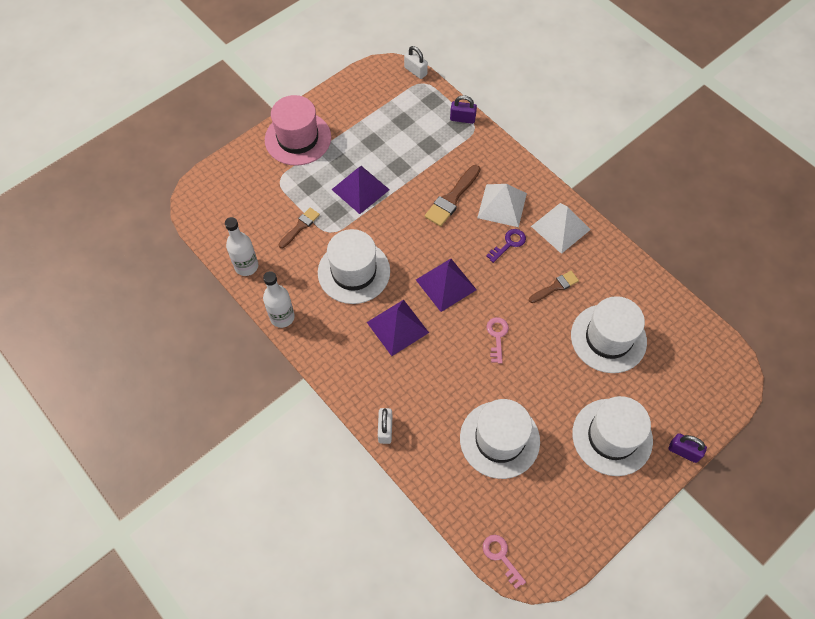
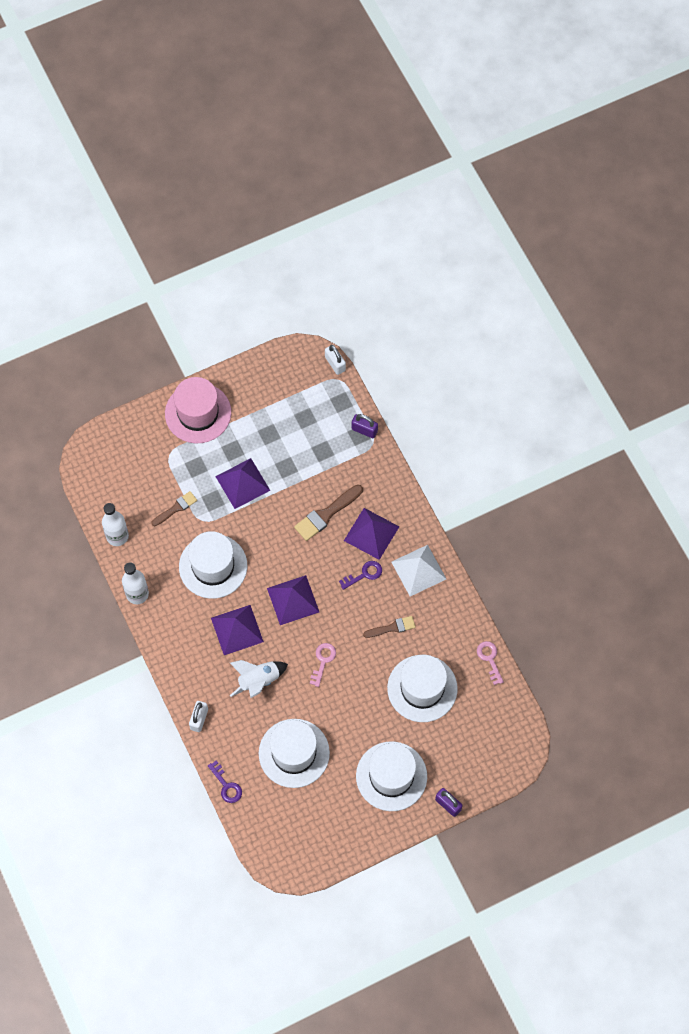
camera: 15 degrees right, 5 degrees up
(437, 373) = (258, 681): none -> white rocket
(437, 495) = (226, 786): none -> purple key
(501, 556) = (262, 848): pink key -> pink key (489, 659)
(502, 205) = (371, 533): white pyramid -> purple pyramid

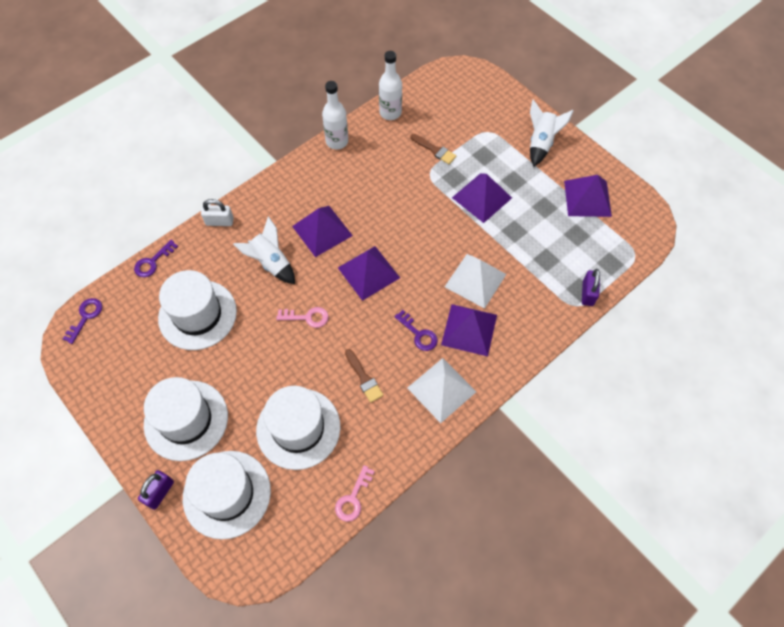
camera: 75 degrees right, 5 degrees down
(198, 413) = (541, 143): pink hat -> white rocket
(213, 566) = (384, 194): white hat -> white hat (227, 494)
(268, 851) = (85, 317): none -> purple key
(270, 396) = (587, 198): none -> purple pyramid
(326, 514) = (475, 280): brown brush -> white pyramid
(335, 364) = (651, 247): white padlock -> none
(489, 659) = (353, 498): pink key -> pink key turned 150 degrees clockwise

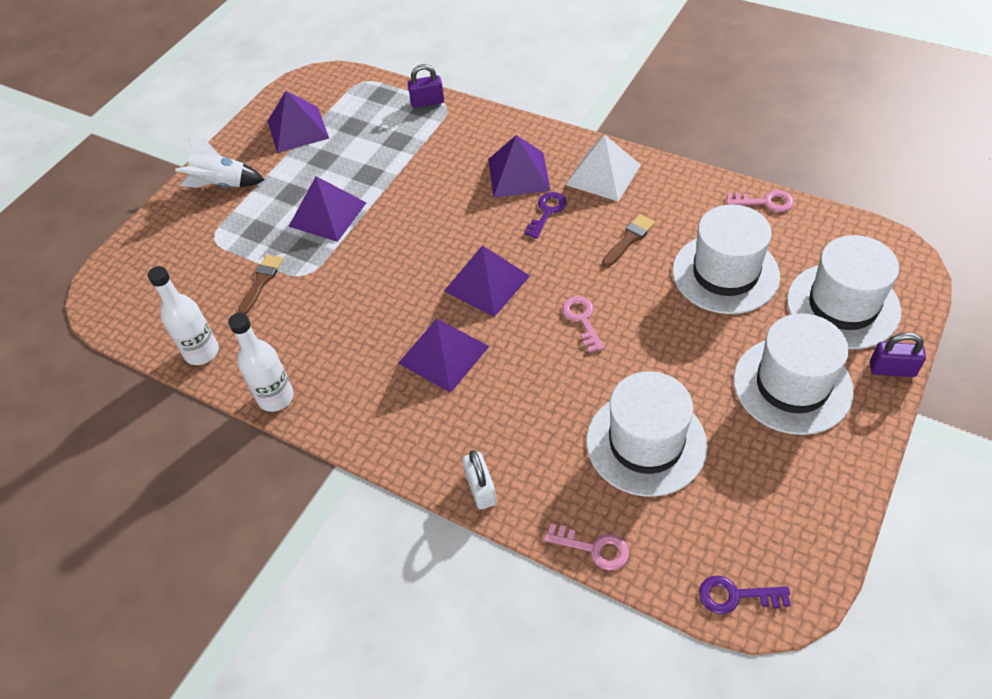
camera: 105 degrees left, 10 degrees down
(153, 262) = (594, 548): purple key -> pink key
(271, 263) = (522, 392): white rocket -> none
(475, 280) = (451, 187): white pyramid -> none

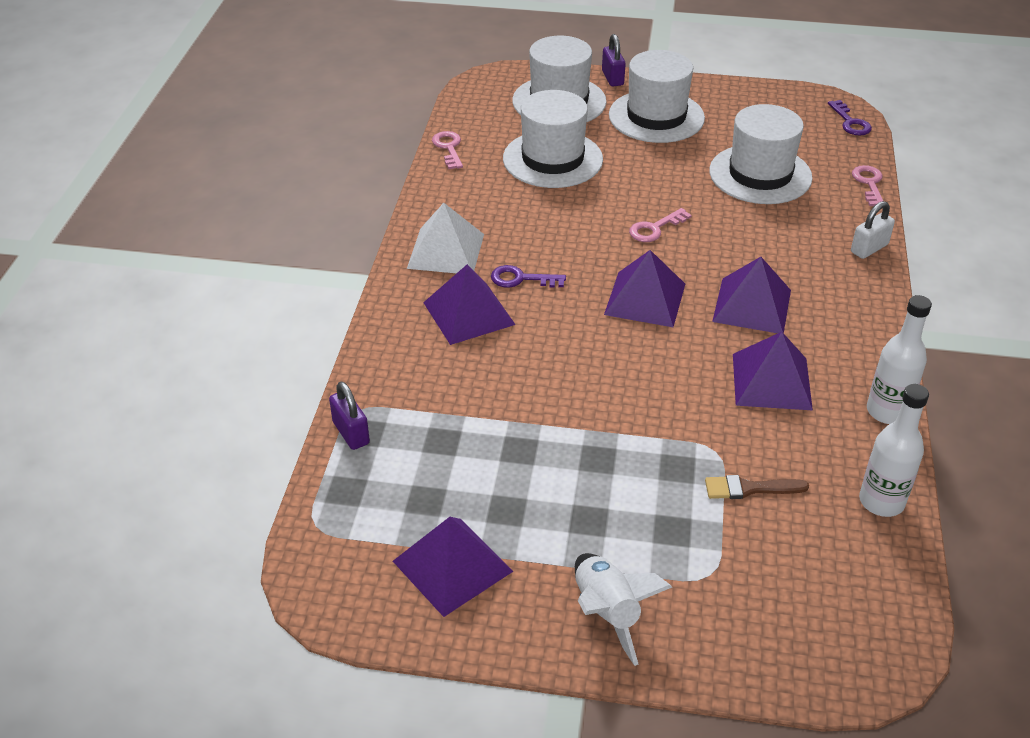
camera: 115 degrees left, 10 degrees down
(327, 214) = (609, 465): purple pyramid -> purple pyramid (771, 381)
(629, 239) = (536, 218): brown brush -> none

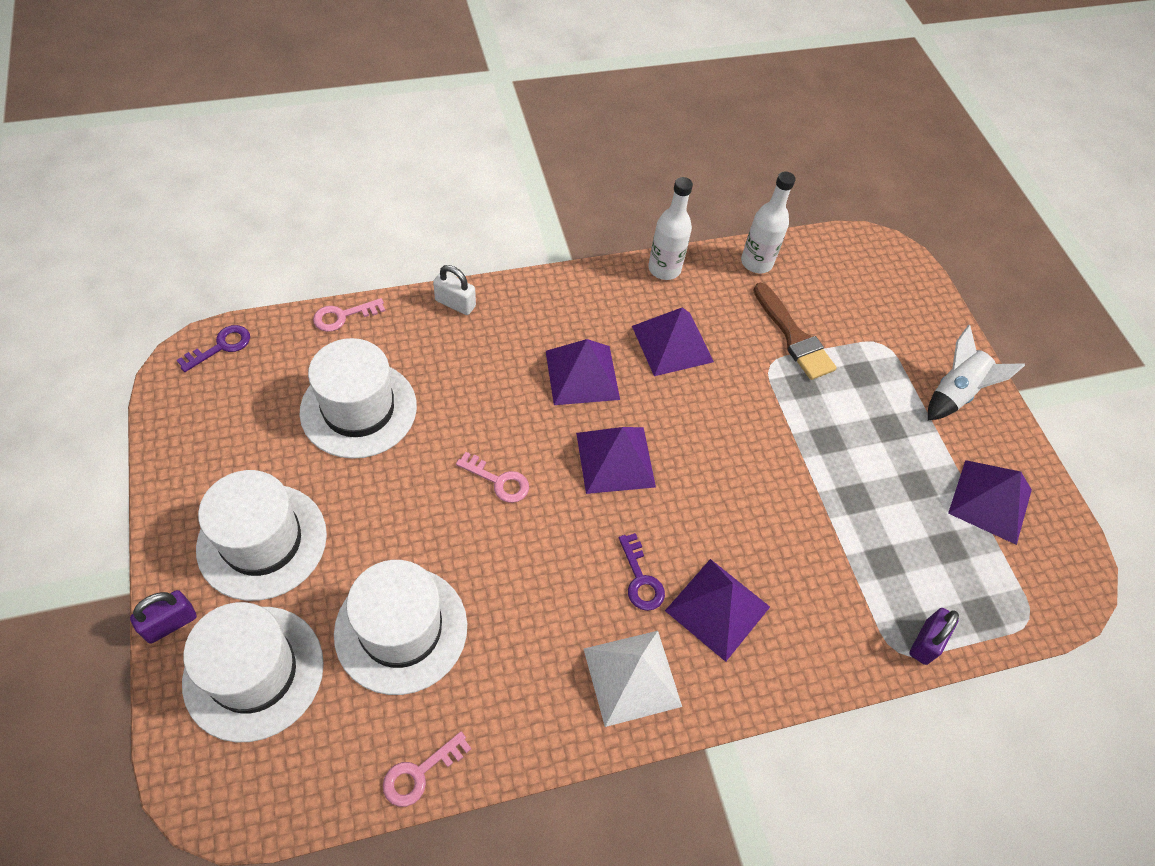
camera: 120 degrees left, 15 degrees up
(749, 488) = (793, 336): brown brush -> brown brush, size x1.56

